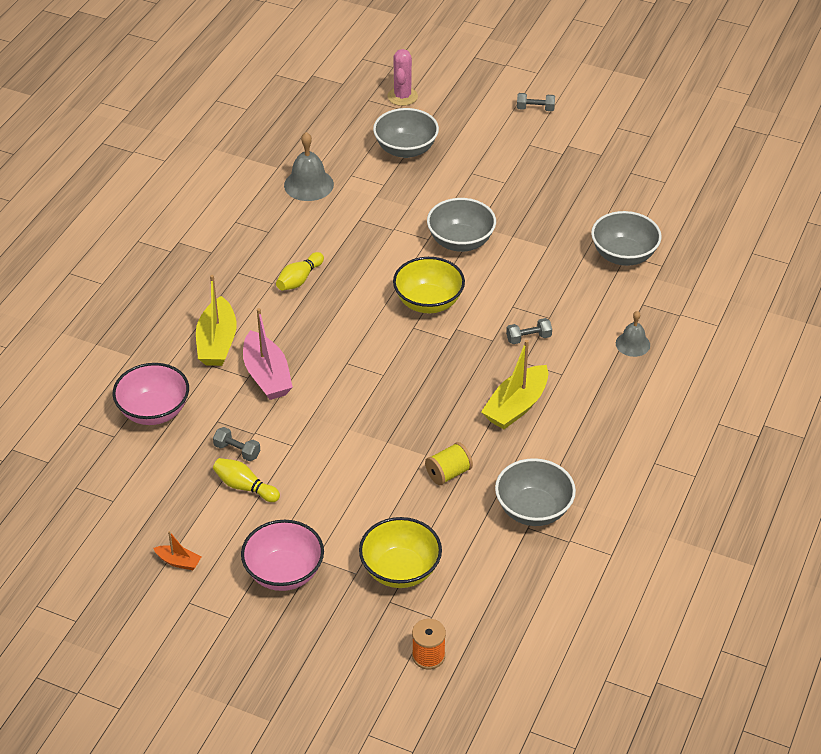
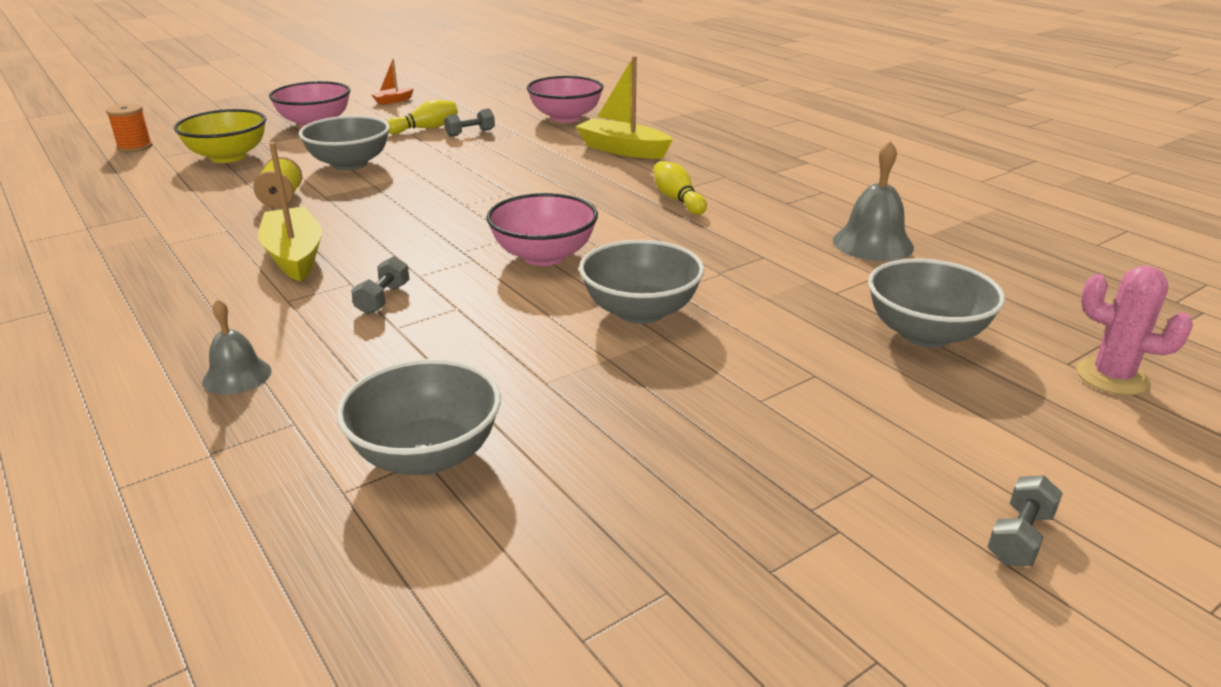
camera: 120 degrees right, 15 degrees down
(267, 376) = (546, 159): pink boat -> none
(428, 302) = (544, 256): yellow bowl -> pink bowl
(533, 510) = (156, 222): grey bowl -> grey bowl (350, 164)

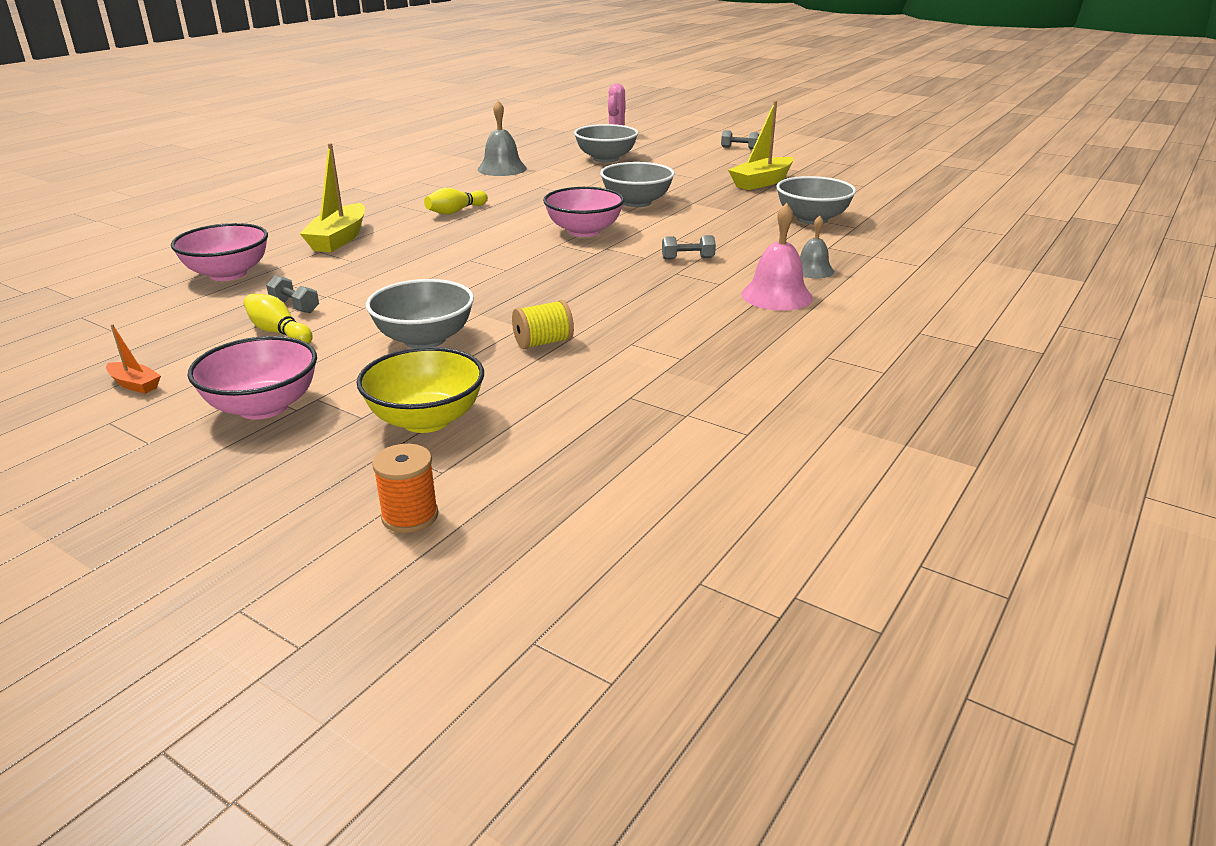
camera: 110 degrees left, 0 degrees up
(207, 325) = (776, 296): none -> pink bell
(295, 256) = (654, 301): yellow boat -> yellow boat (761, 182)

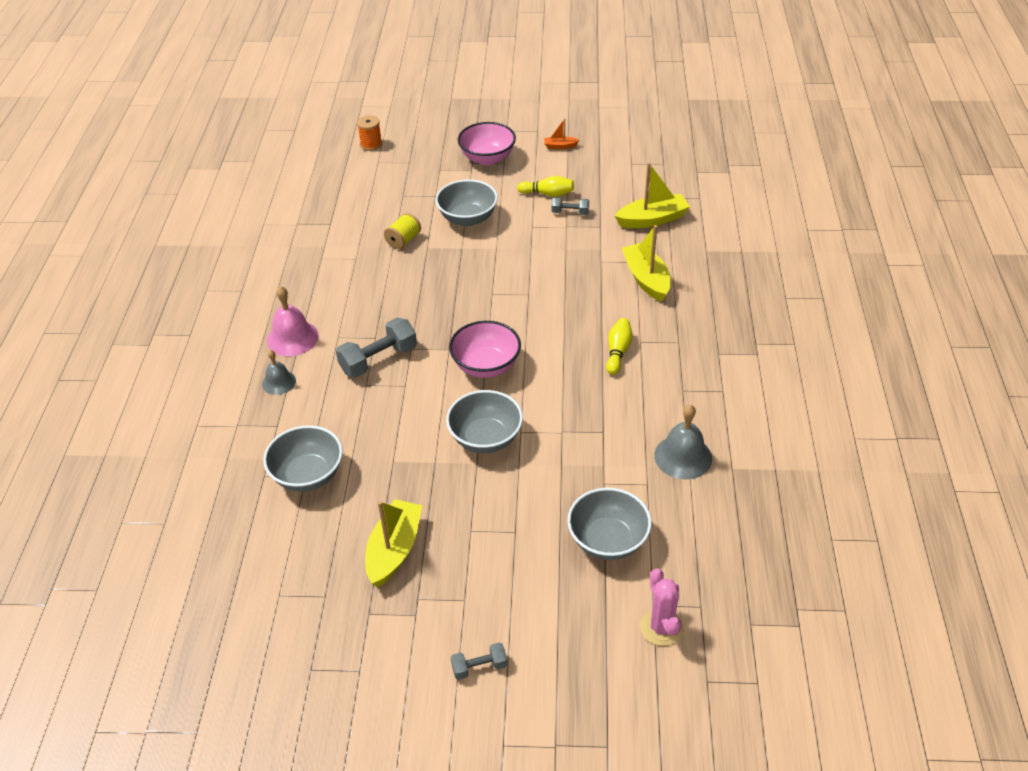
camera: 150 degrees right, 15 degrees up
(228, 274) = (652, 219): pink bowl -> yellow boat
(426, 420) = (410, 178): yellow bowl -> none
(688, 258) = (378, 360): grey dumbbell -> grey dumbbell, size x1.84

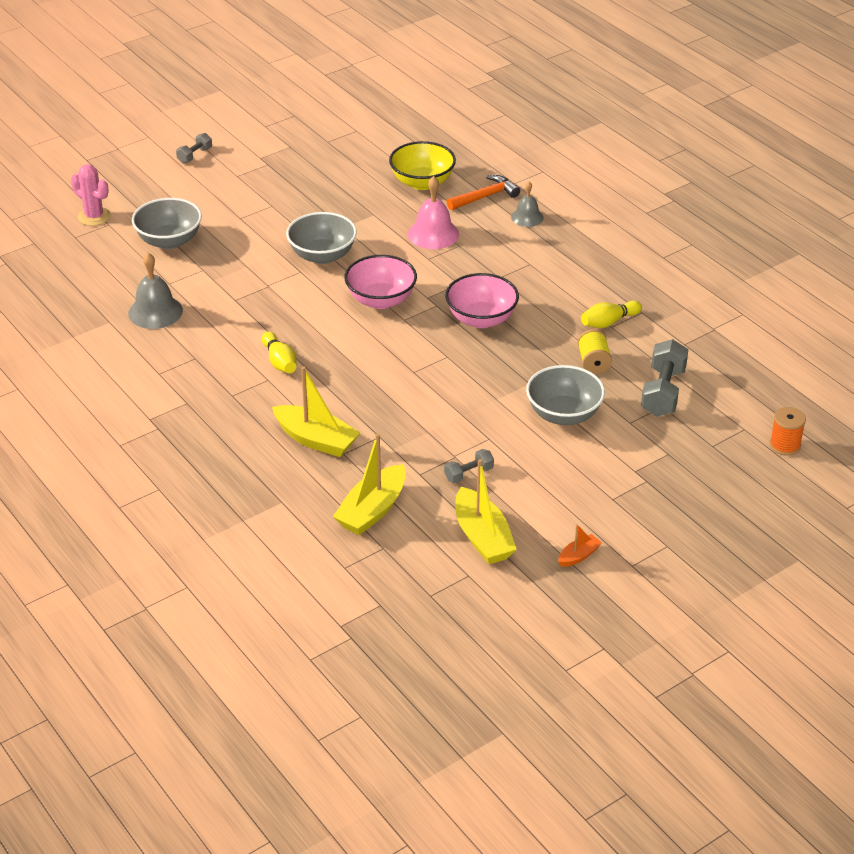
camera: 140 degrees right, 5 degrees down
(279, 425) = (485, 196): none -> orange hammer
(292, 338) = (564, 246): pink bell -> pink bell (433, 234)
(308, 475) = (422, 182): grey bowl -> yellow bowl
(378, 360) = (473, 264): grey dumbbell -> grey dumbbell (663, 392)
(394, 550) = (311, 176): yellow boat -> yellow boat (482, 537)
(487, 158) = (638, 495): pink bowl -> pink bowl (481, 319)
(547, 194) = (517, 484): yellow bowling pin -> yellow bowling pin (609, 322)

